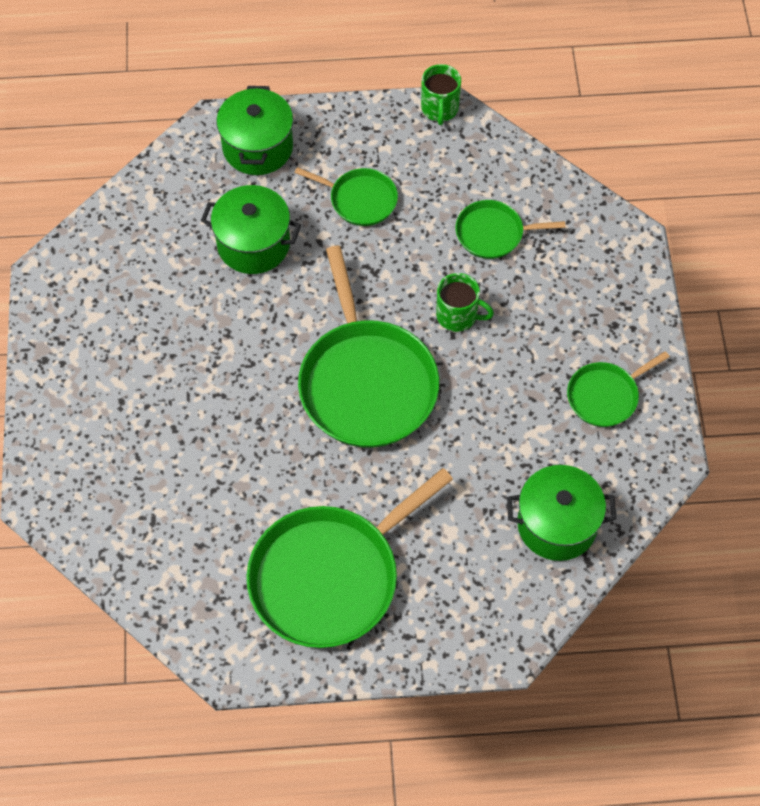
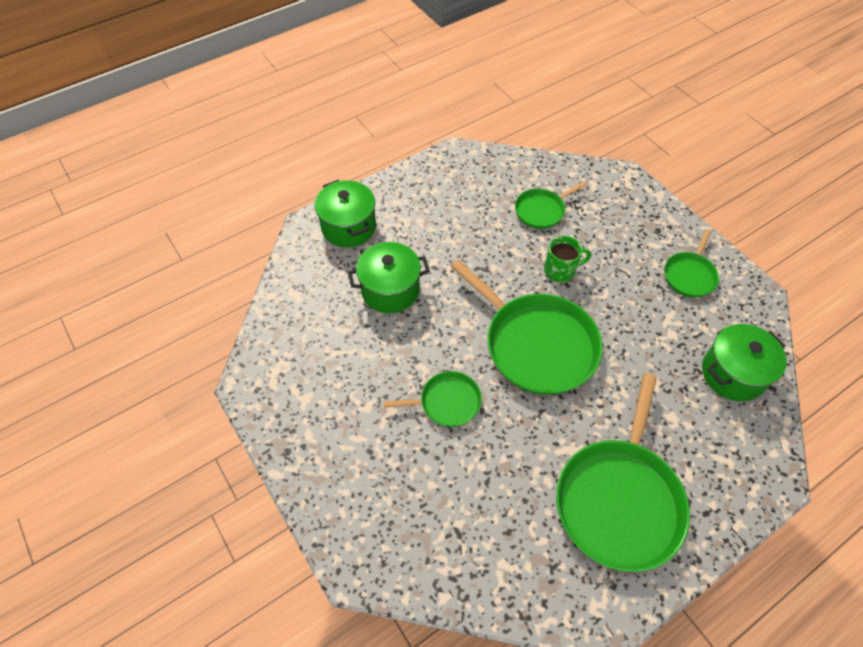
camera: 30 degrees left, 5 degrees down
(360, 199) = (441, 229): green pan -> green pan (447, 402)
(439, 109) = (451, 154): green mug -> none

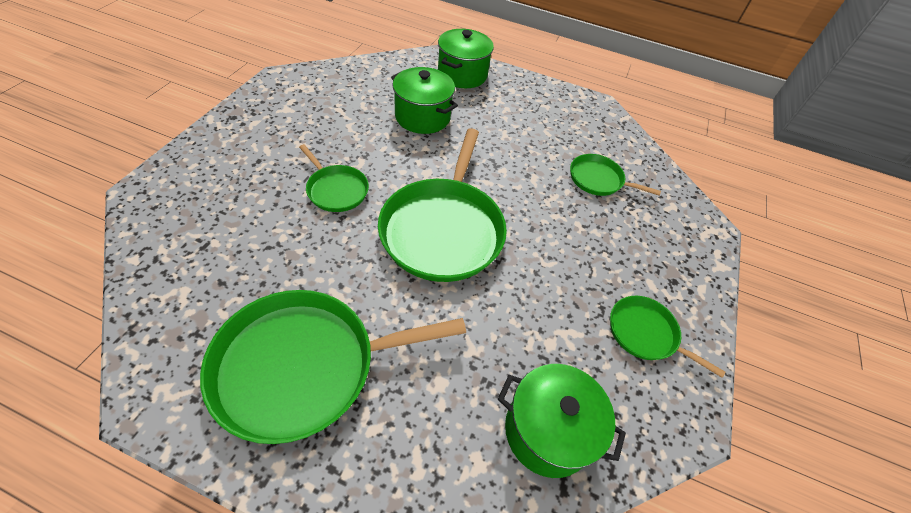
camera: 50 degrees right, 5 degrees down
(560, 270) = (543, 218): green mug -> none
(690, 275) = (645, 333): green pan -> green pan turned 45 degrees clockwise

